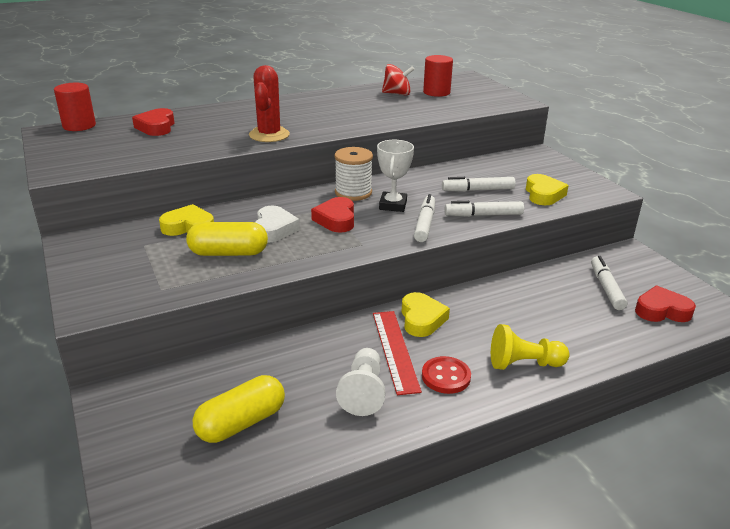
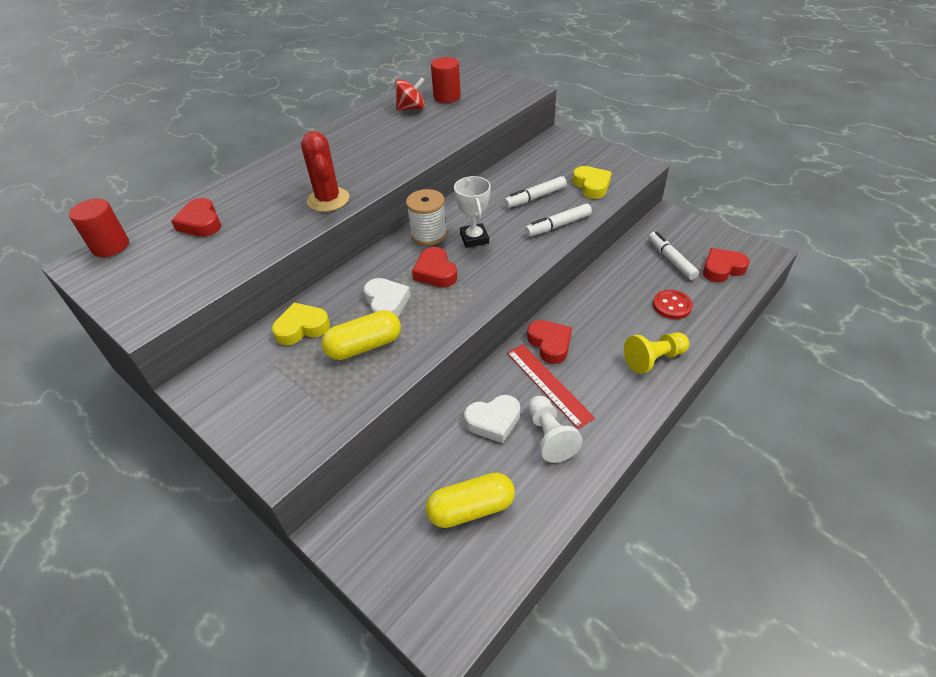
camera: 20 degrees left, 15 degrees up
(241, 423) = (471, 509): yellow capsule -> yellow capsule turned 45 degrees clockwise
(317, 362) = (493, 421): none -> white heart
(421, 319) = (550, 344): yellow heart -> red heart
(425, 224) = (516, 251): white marker -> none
(446, 376) = (604, 395): red button -> red button (672, 306)

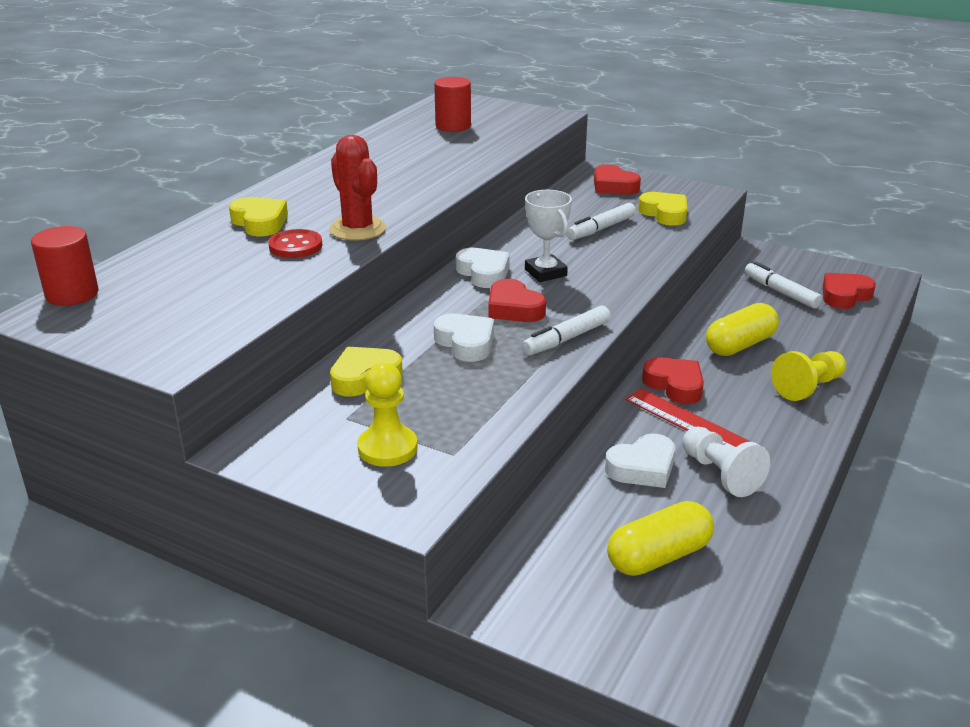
camera: 15 degrees left, 15 degrees down
(201, 223) = (191, 262): red heart -> red heart (613, 186)
(264, 187) = (260, 222): none -> yellow heart
(288, 399) = (387, 448): none -> yellow pawn
(364, 346) = (460, 387): yellow capsule -> yellow capsule (740, 345)
(411, 108) = (413, 138): red spinning top -> none
(429, 234) = (484, 273): white spool -> white heart
(558, 225) = (644, 253): white marker -> white marker (566, 339)
(672, 306) = (803, 335): red button -> red button (295, 246)

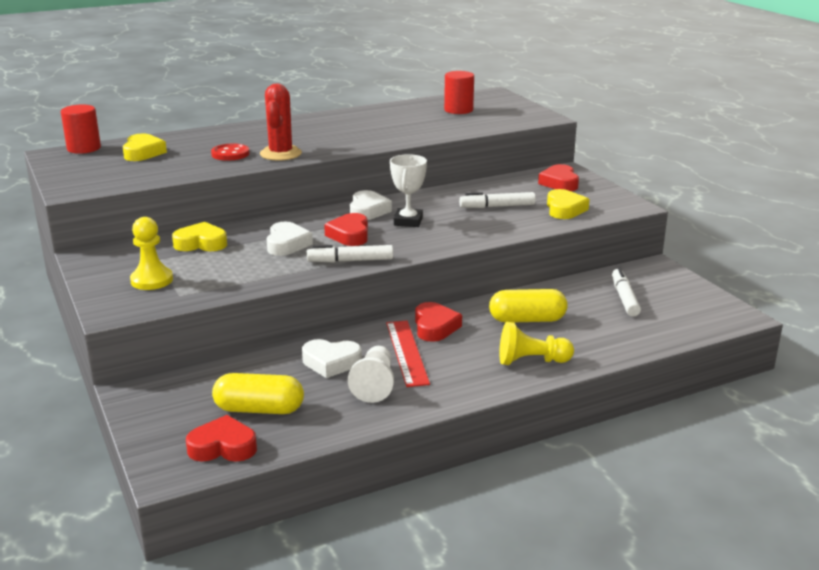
camera: 35 degrees right, 5 degrees down
(260, 222) = (235, 137): yellow heart -> yellow heart (143, 152)
(844, 295) = (676, 316): red heart -> red heart (223, 447)

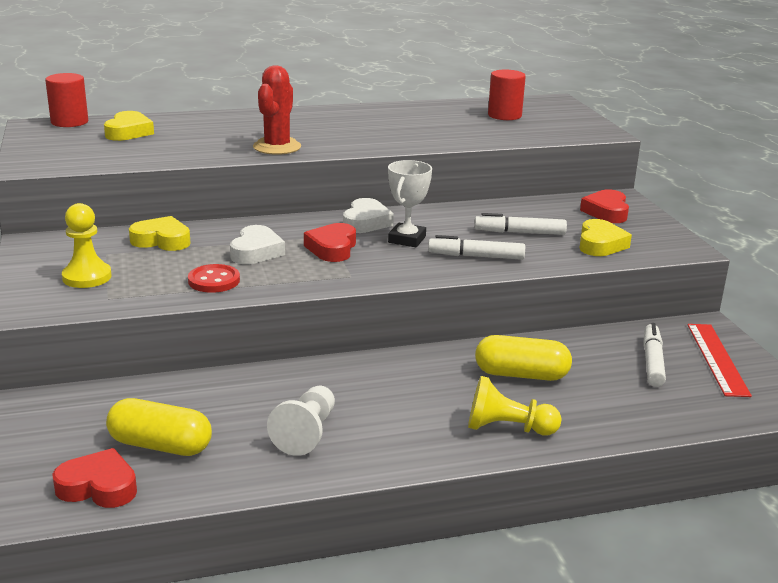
camera: 10 degrees right, 0 degrees up
(230, 154) = (221, 142): red button -> red button (214, 281)
(331, 362) = (267, 398): white heart -> none
(350, 261) = (319, 279): white marker -> white marker (476, 256)
(407, 352) = (361, 397): red ruler -> red ruler (717, 359)
(435, 327) = (406, 370): red heart -> none

